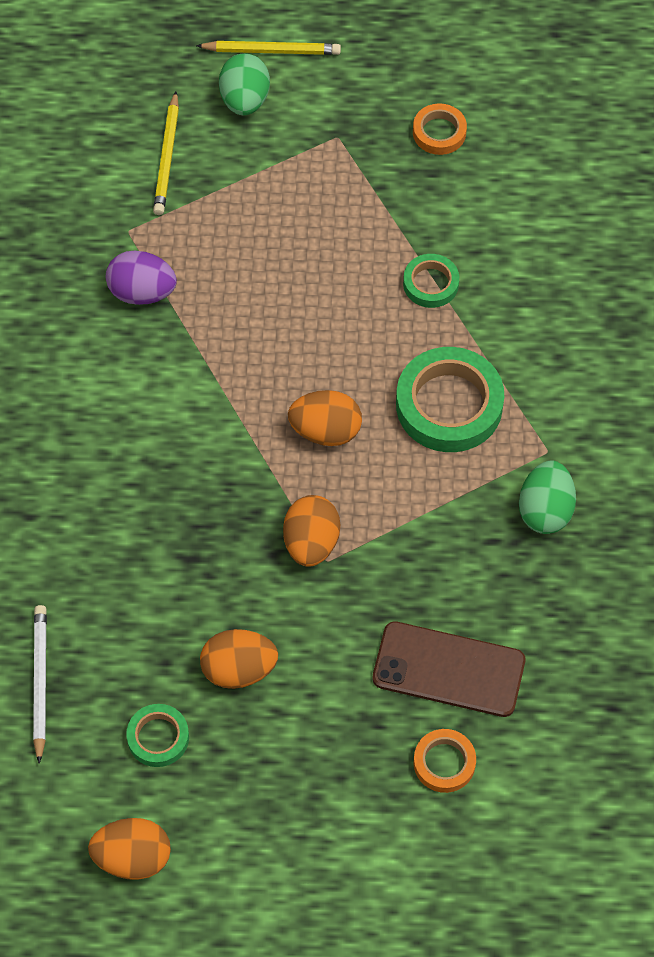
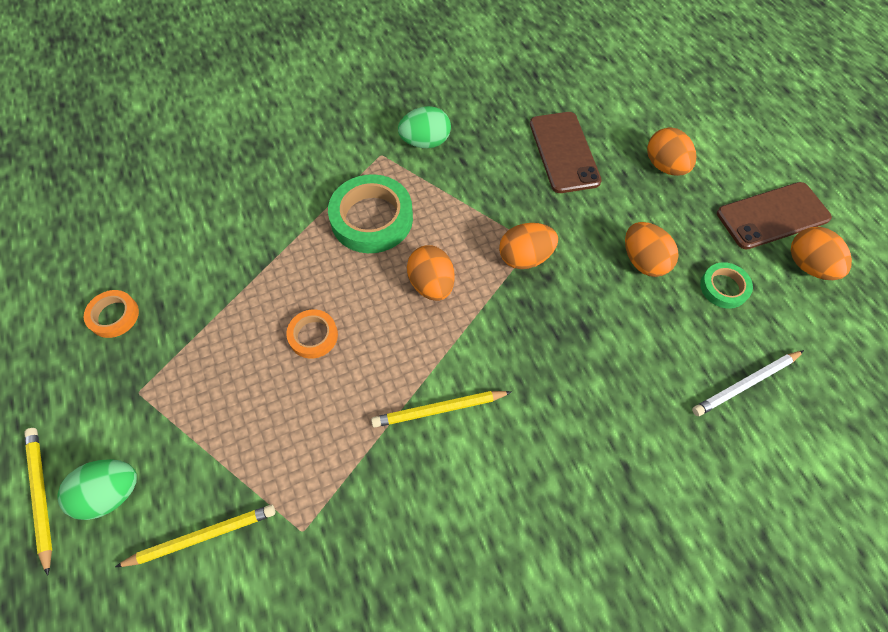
camera: 115 degrees left, 0 degrees up
(142, 292) = (365, 483): purple egg -> none
(178, 379) = (439, 409): none -> yellow pencil
(221, 868) = (772, 216): none -> brown phone
(364, 784) = (665, 166): none -> orange egg
(431, 284) = (270, 267): green tape -> none
(444, 763) = (623, 134): orange tape -> orange tape (313, 336)

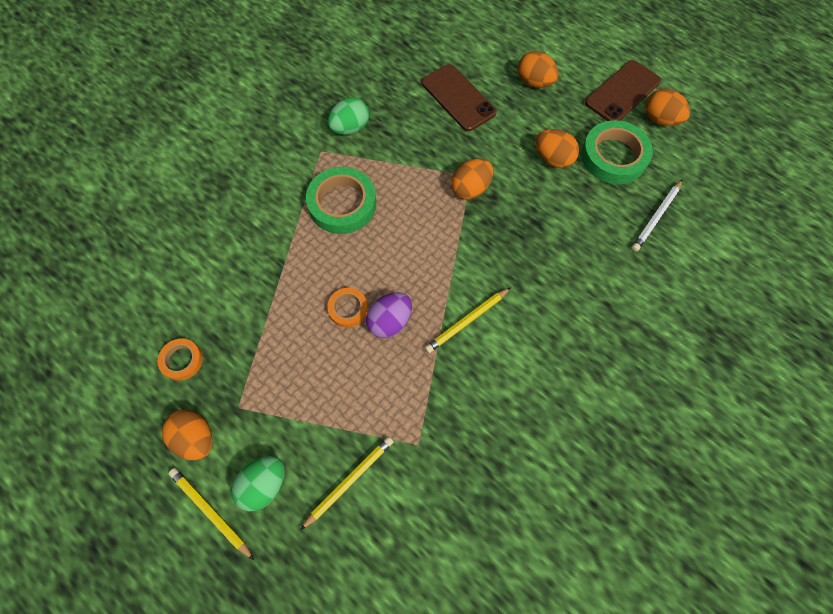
camera: 25 degrees left, 5 degrees up
(351, 370) = (390, 321): none -> purple egg
(431, 284) = (414, 235): orange egg -> orange egg (196, 438)
(724, 287) = (613, 156): green tape -> green tape, size x1.87

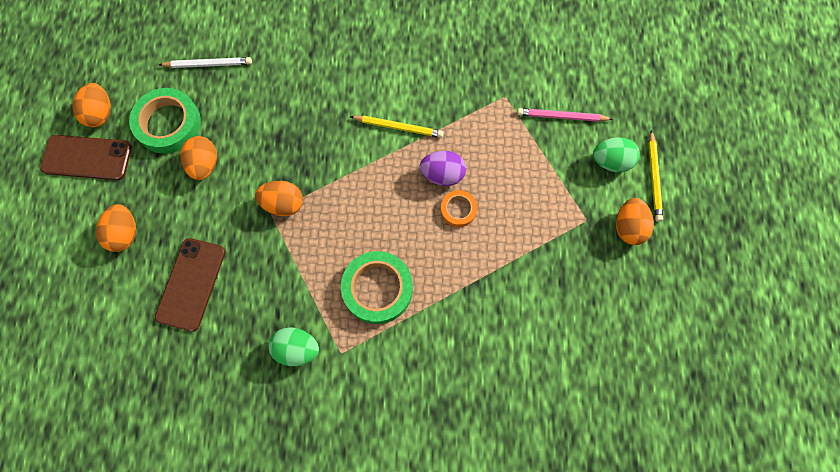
camera: 130 degrees left, 5 degrees up
(182, 360) = (596, 287): orange tape -> none
(349, 480) = (561, 117): yellow pencil -> pink pencil

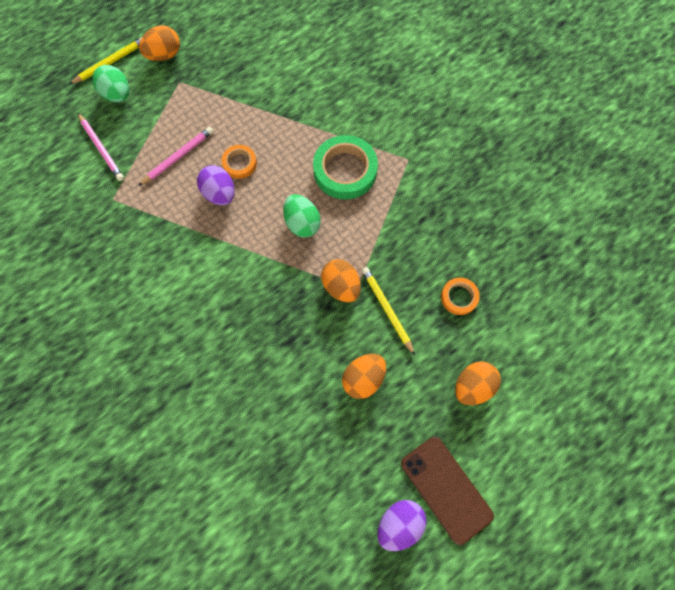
camera: 130 degrees left, 0 degrees up
(100, 113) = (399, 523): orange egg -> purple egg
(168, 124) = (355, 447): green tape -> none
(191, 284) = (459, 297): brown phone -> orange tape
(208, 64) = (270, 469): white pencil -> none
(297, 349) = (432, 187): green egg -> green egg (302, 223)
(398, 127) = (203, 255): yellow pencil -> yellow pencil (387, 309)
(505, 167) = (178, 157): none -> pink pencil

